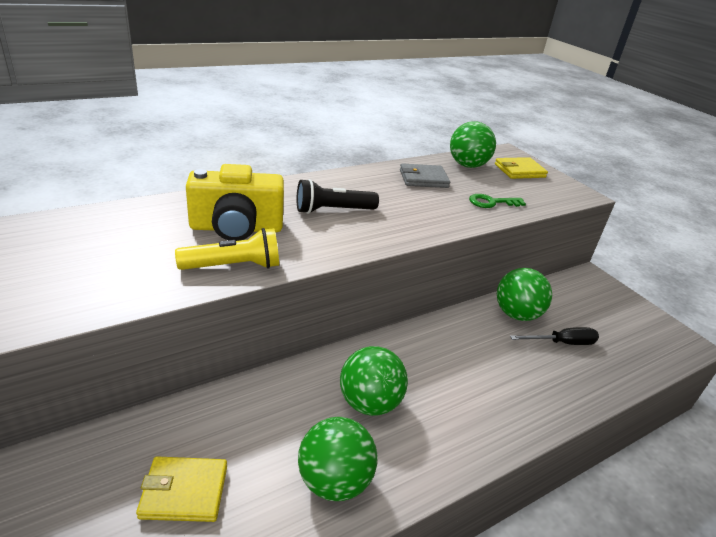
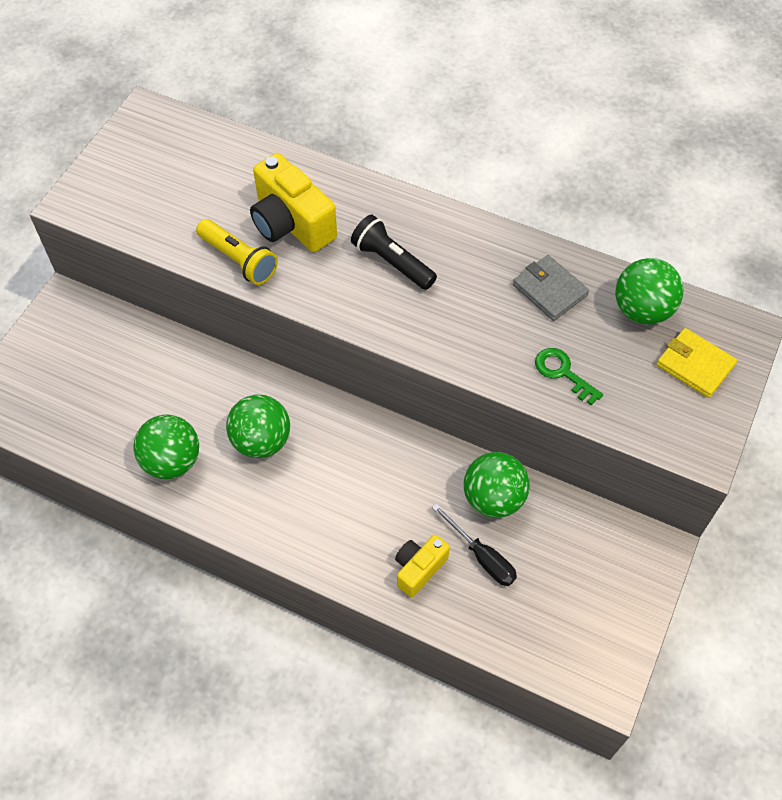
camera: 60 degrees right, 25 degrees up
(184, 491) = (103, 386): yellow wallet -> none
(557, 378) = (419, 569): none -> yellow camera

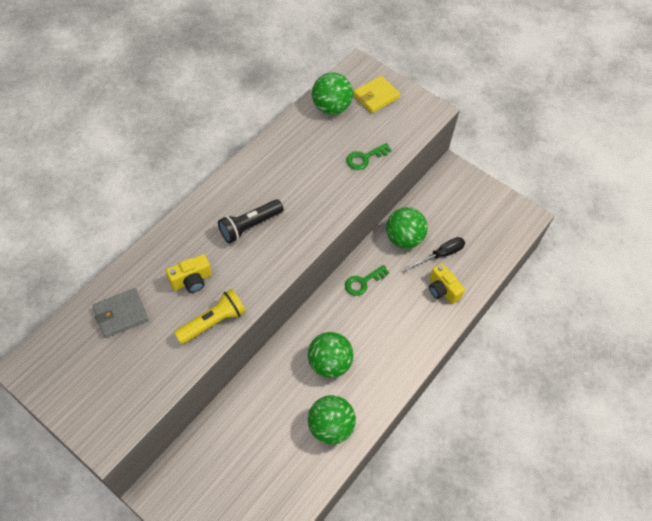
camera: 80 degrees left, 0 degrees up
(291, 224) = (191, 280): yellow camera -> yellow camera, size x0.58
(399, 457) = (363, 282): none -> green key
(550, 290) = (302, 147): grey wallet -> grey wallet (121, 314)

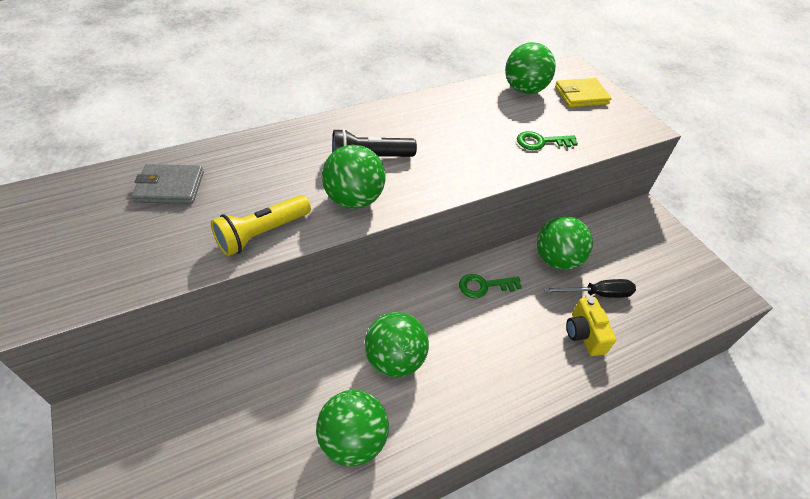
camera: 25 degrees right, 10 degrees down
(191, 280) = (269, 184): yellow camera -> none
(213, 322) = (262, 233): yellow flashlight -> yellow flashlight turned 150 degrees clockwise
(259, 267) = (354, 199): none -> green ball

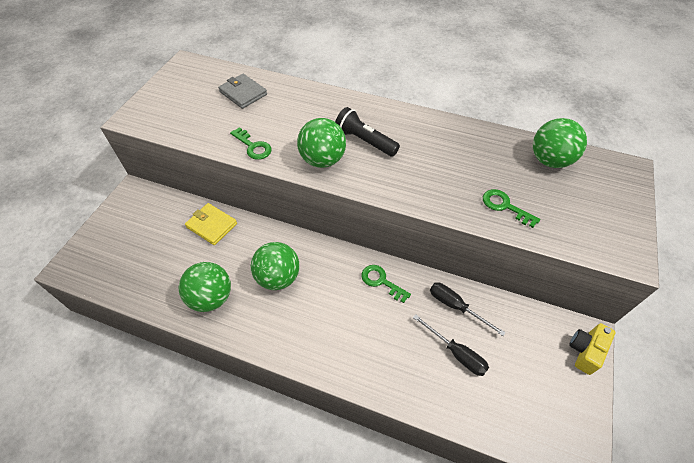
camera: 50 degrees right, 5 degrees up
(262, 233) = (253, 146): yellow flashlight -> green key
(556, 260) = (456, 307): green ball -> black screwdriver
(581, 95) = (600, 194): yellow wallet -> yellow wallet (212, 225)
(584, 334) = (409, 367): yellow camera -> yellow camera (585, 351)

